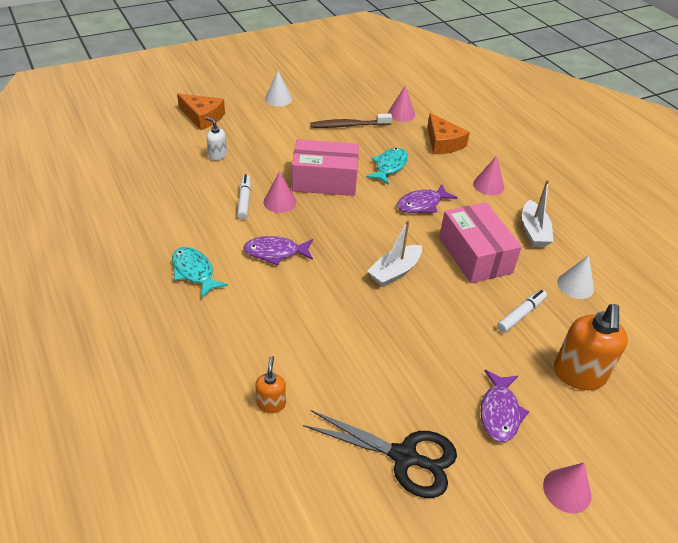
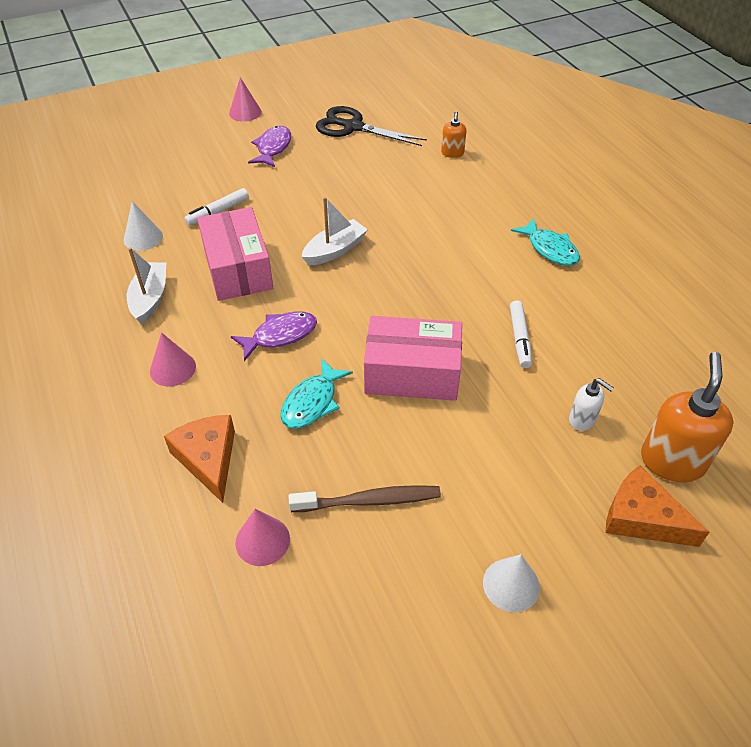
camera: 175 degrees left, 5 degrees up
(275, 252) = (467, 270): purple fish -> none
(279, 202) = (472, 336): pink cone -> none
(579, 375) = (193, 169): orange soap dispenser -> orange soap dispenser (672, 461)

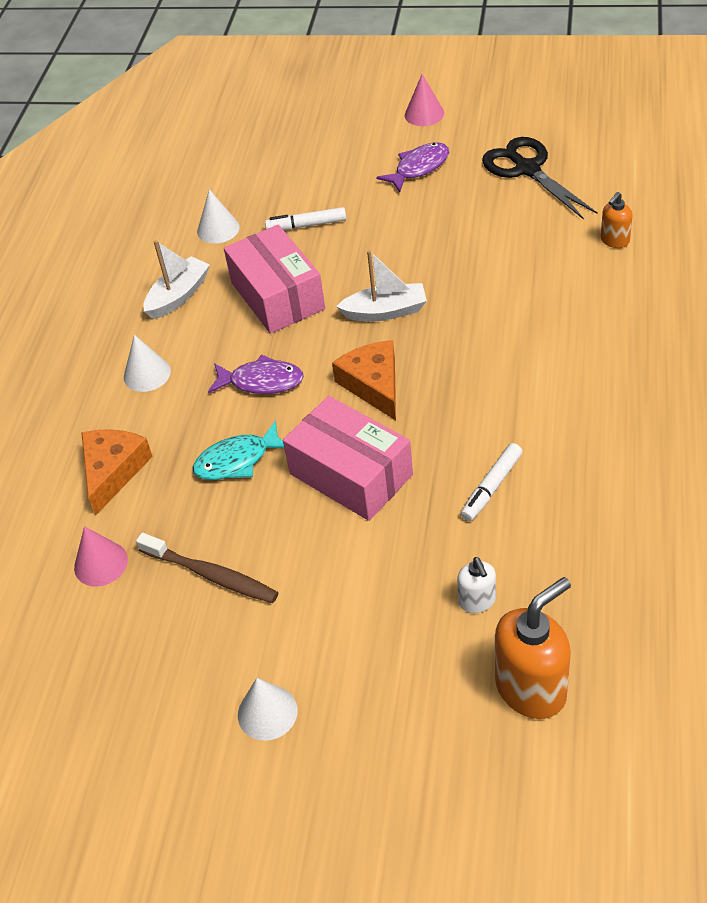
camera: 40 degrees right, 0 degrees up
(173, 368) = (147, 374): pink cone -> white cone
(238, 269) = (277, 296): pink box -> pink box turned 45 degrees counterclockwise
(550, 249) = (622, 401): turquoise fish -> none
(642, 518) = (445, 723): orange cheese -> orange cheese (374, 385)

